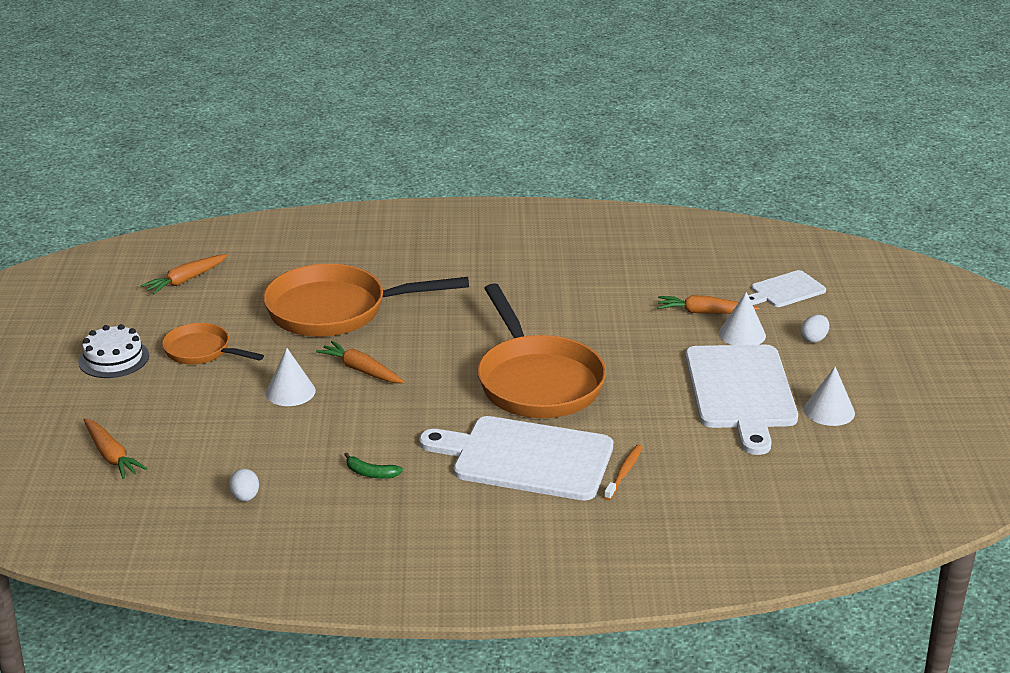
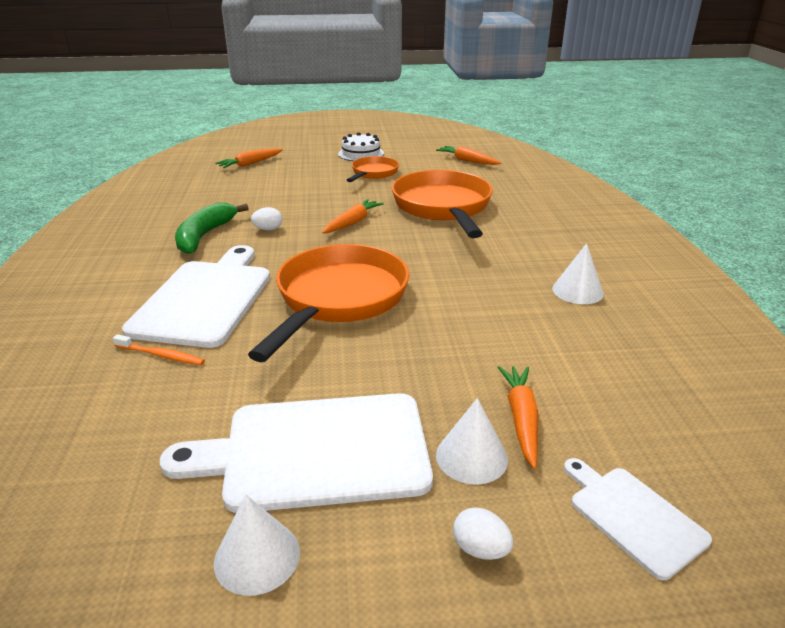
camera: 85 degrees right, 0 degrees up
(245, 497) = (191, 200): white egg -> white egg (268, 229)
(290, 392) = (321, 202): white cone -> white cone (577, 291)
(371, 473) = (205, 236): green banana -> green banana, size x2.06
(537, 381) = (338, 299): orange pan -> orange pan turned 135 degrees clockwise

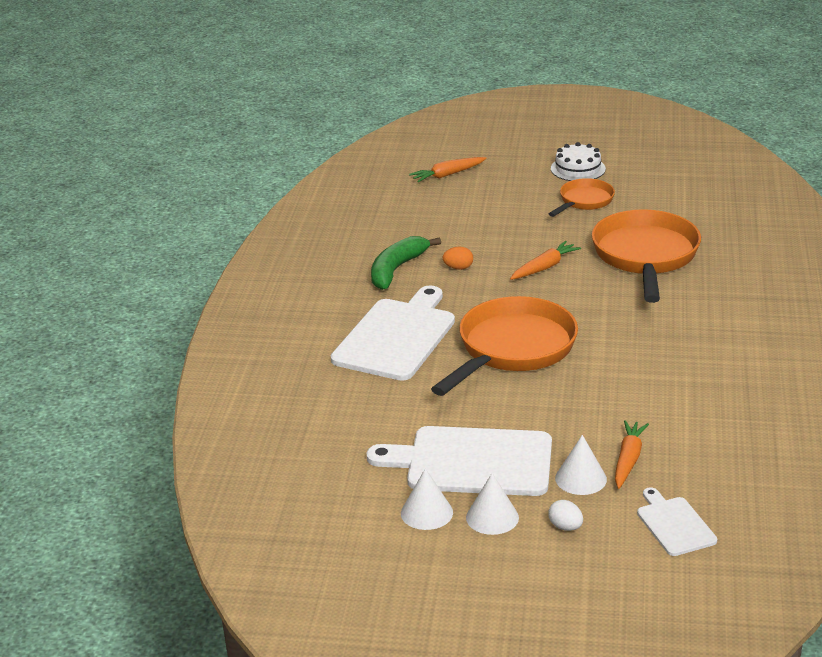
camera: 15 degrees right, 0 degrees up
(161, 355) = (362, 382): orange toothbrush -> none
(268, 229) = (458, 268): white egg -> orange egg
(467, 161) = (701, 191): orange carrot -> none
(577, 291) = (734, 365): white cone -> white cone (492, 517)

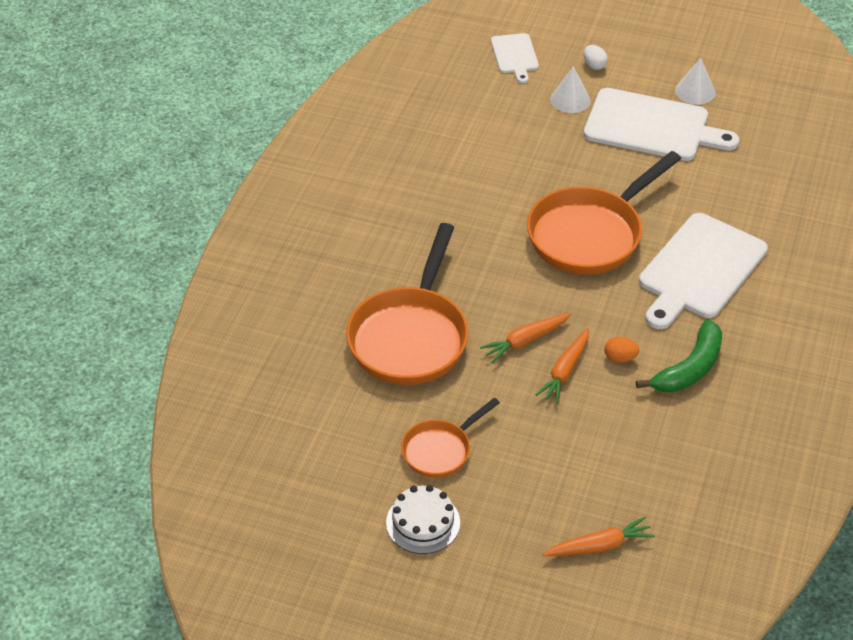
camera: 170 degrees left, 15 degrees up
(492, 517) = (646, 80): white cone -> none
(628, 460) = (527, 109): orange carrot -> orange carrot (565, 371)

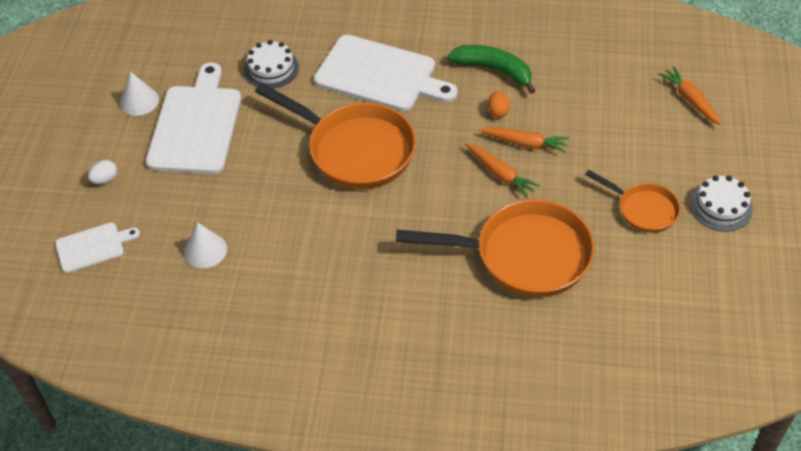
camera: 100 degrees left, 5 degrees up
(570, 100) = (163, 190): white cone -> white cone (205, 250)
(726, 186) = (271, 68): none -> white cake

